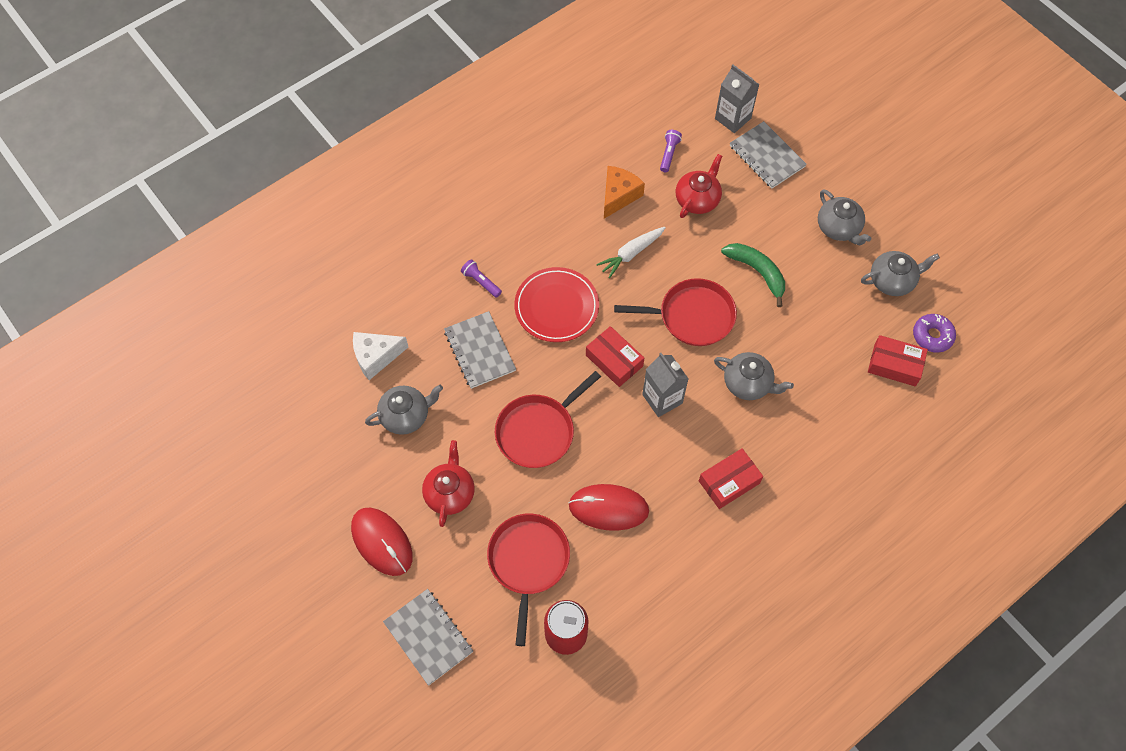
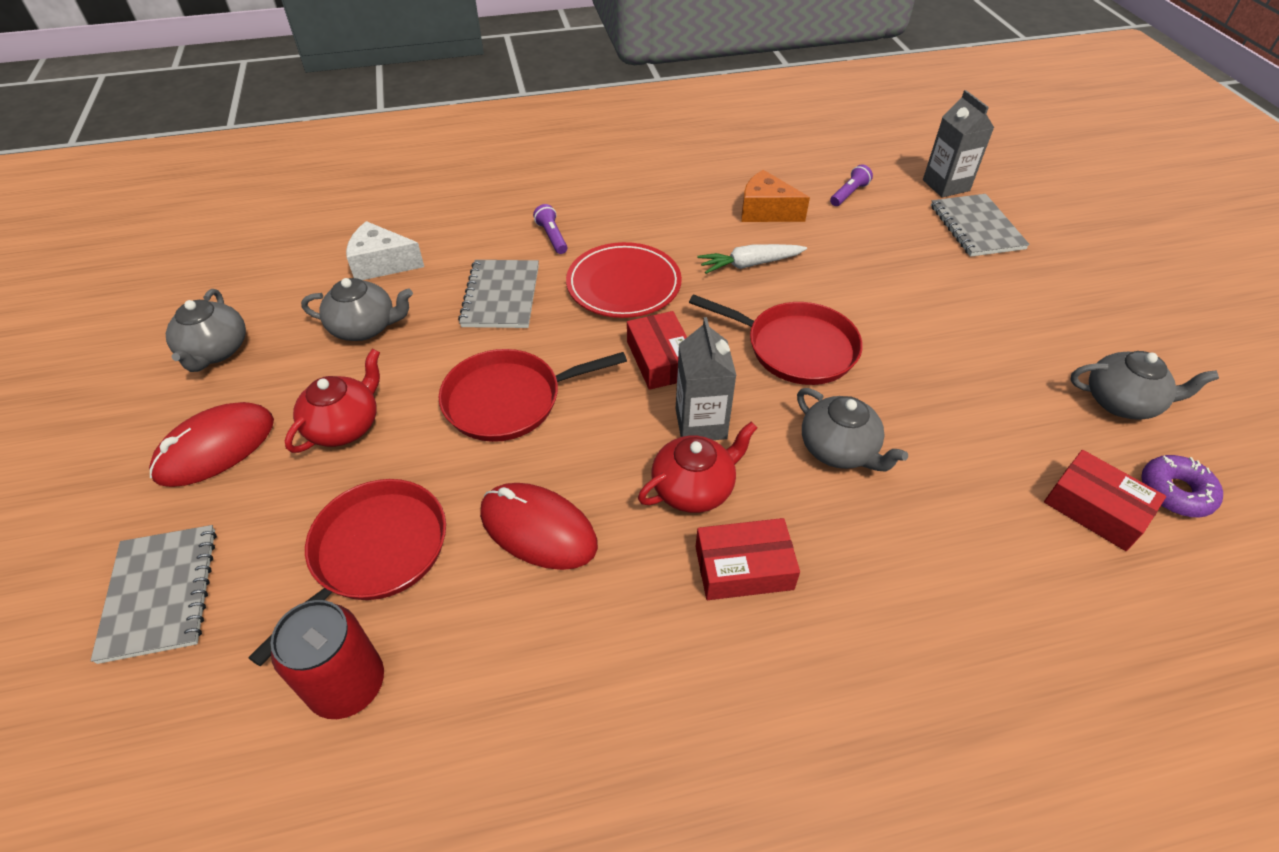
camera: 25 degrees right, 15 degrees down
(382, 542) = (215, 448): red mouse -> red mouse turned 60 degrees clockwise
(618, 196) = (766, 211): orange cheese -> orange cheese turned 120 degrees counterclockwise
(697, 199) = (864, 240): red teapot -> red teapot (694, 488)
(757, 272) = (912, 330): green banana -> none
(838, 228) = (1053, 321): grey teapot -> grey teapot (215, 351)

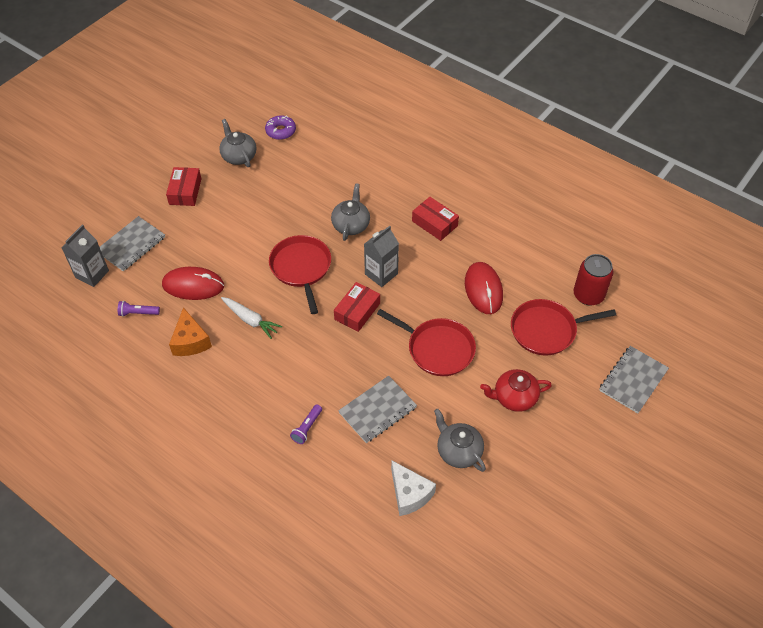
camera: 130 degrees left, 5 degrees up
(215, 351) = (540, 504): grey teapot -> none
(215, 448) = (576, 435): red mouse -> red mouse (193, 285)
(624, 285) = (317, 363): red plate -> none
(694, 488) = (416, 256): red teapot -> none
(1095, 508) = (310, 148): red box -> red box (185, 191)

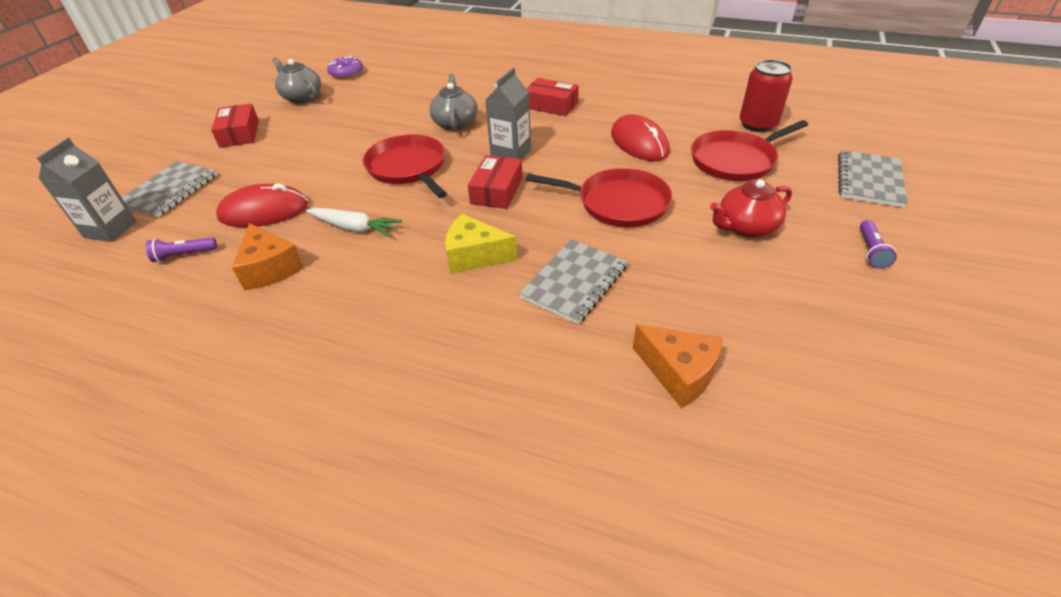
camera: 15 degrees left, 10 degrees down
(307, 428) = (480, 328): purple flashlight -> purple flashlight (871, 251)
(322, 369) = (475, 256): none -> yellow cheese
(409, 494) = (679, 373): white cheese -> orange cheese
(458, 451) = (714, 301): grey teapot -> none

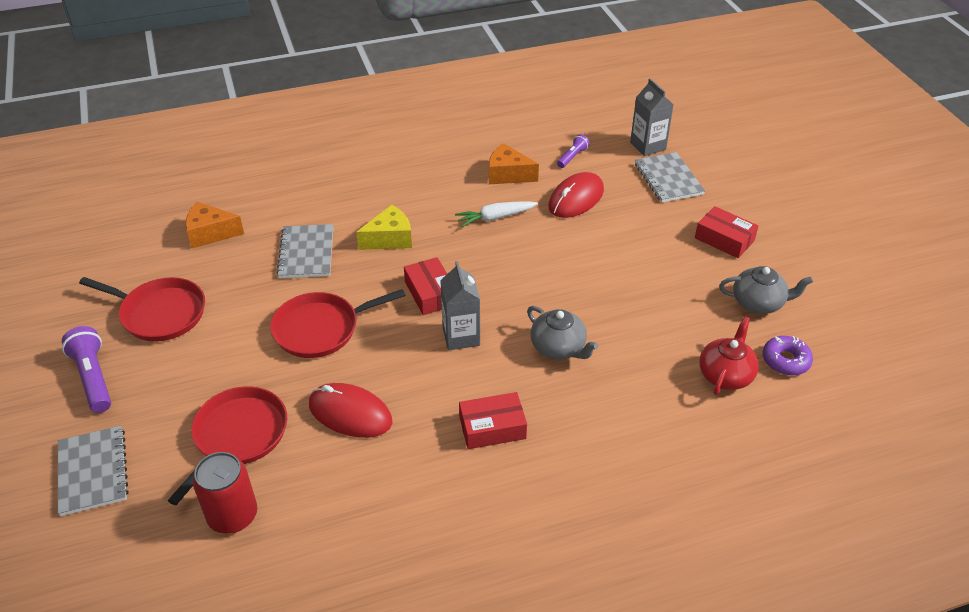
camera: 140 degrees right, 0 degrees up
(408, 168) = (529, 279): red pan -> red pan (159, 313)
(745, 227) = (202, 354): red teapot -> red teapot (725, 375)
(871, 251) = (93, 378): purple flashlight -> purple flashlight, size x1.71

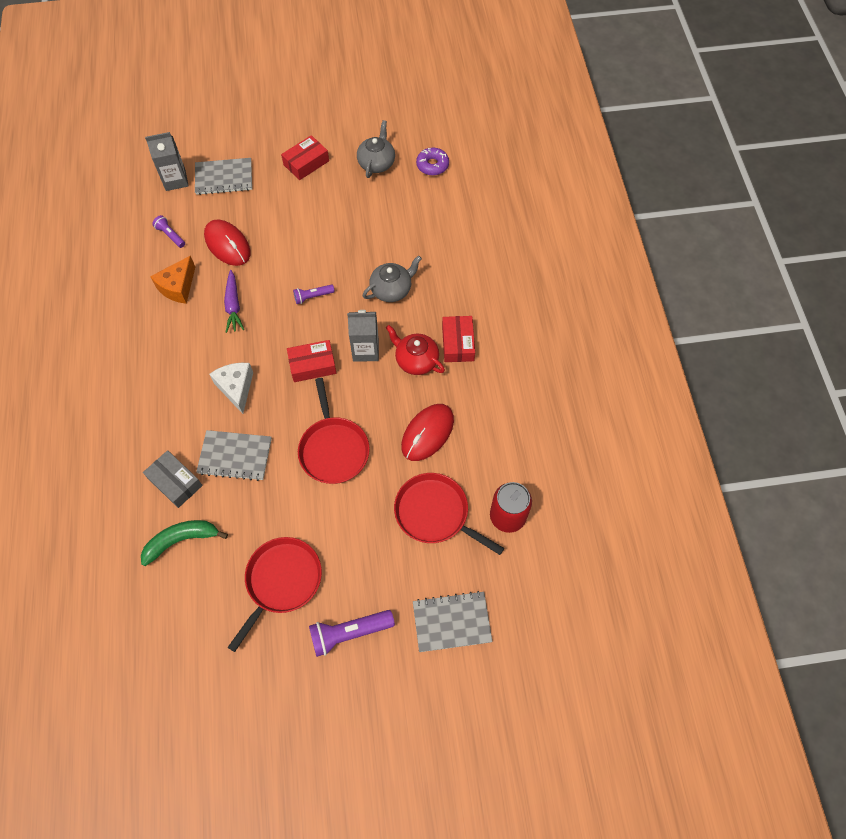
camera: 80 degrees left, 20 degrees up
(210, 233) = (181, 540): orange cheese -> green banana
(274, 217) = (175, 482): none -> grey box
(390, 239) = (236, 388): yellow cheese -> white cheese
(495, 218) = (233, 305): white carrot -> purple carrot
(526, 278) = (313, 297): none -> purple flashlight
(725, 375) = (438, 200): red teapot -> red teapot (416, 360)

